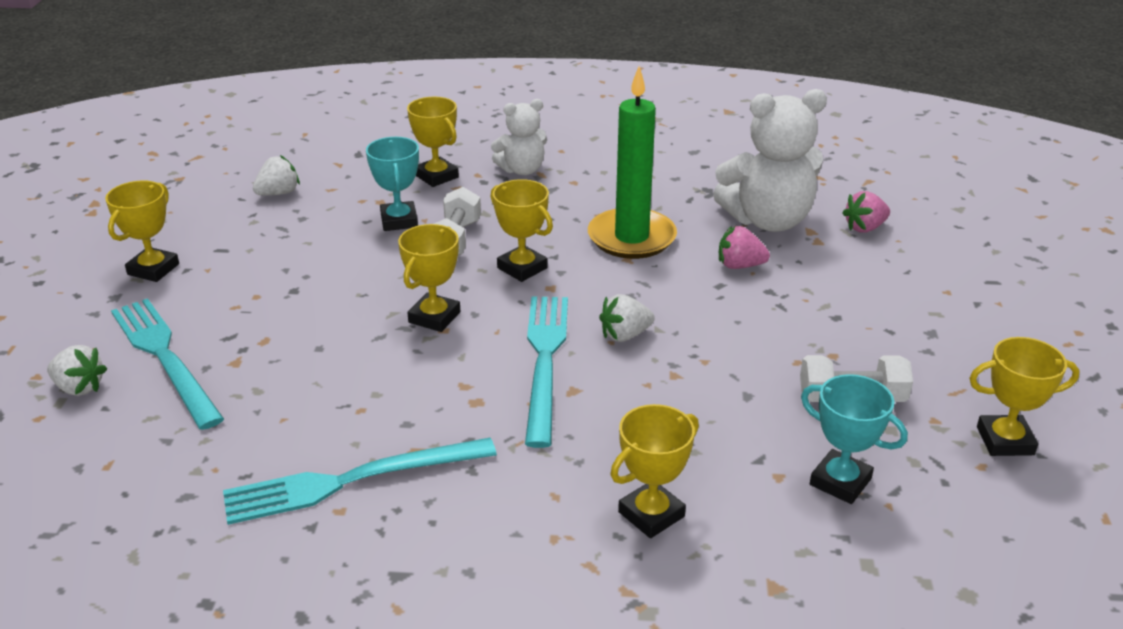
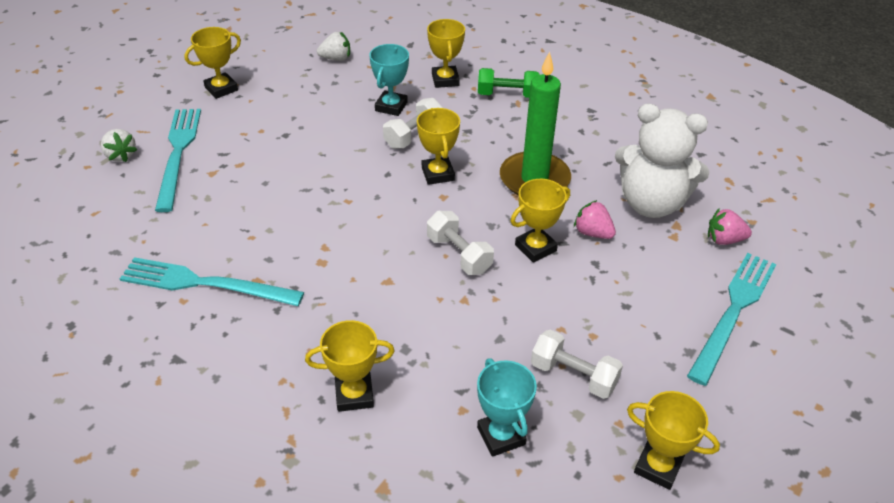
camera: 30 degrees right, 10 degrees up
(434, 317) = (350, 189): yellow trophy -> yellow trophy (535, 248)
(522, 170) = (507, 95): white teddy bear -> green dumbbell
(544, 361) = (389, 251): turquoise fork -> turquoise fork (733, 312)
(625, 335) = (459, 254): white strawberry -> white dumbbell

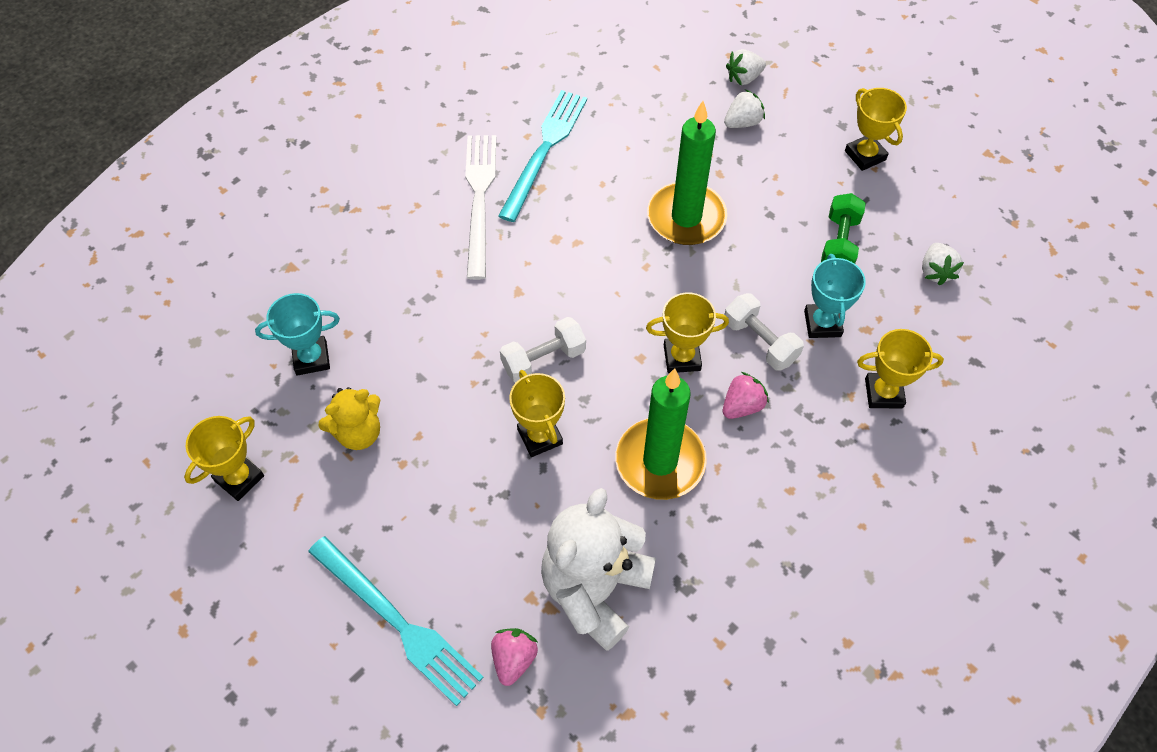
camera: 100 degrees right, 15 degrees up
(178, 154) = (742, 122): turquoise fork -> white strawberry
(273, 327) = (479, 199): none -> white fork
(291, 180) = (686, 217): none -> green candle
(354, 395) = (387, 254): yellow trophy -> none
(391, 106) = (822, 324): turquoise trophy -> turquoise trophy turned 60 degrees clockwise
(507, 95) = (846, 465): green dumbbell -> green dumbbell (839, 243)
(573, 375) = (358, 433): white dumbbell -> yellow teddy bear
(592, 233) = (553, 504): pink strawberry -> pink strawberry (742, 406)

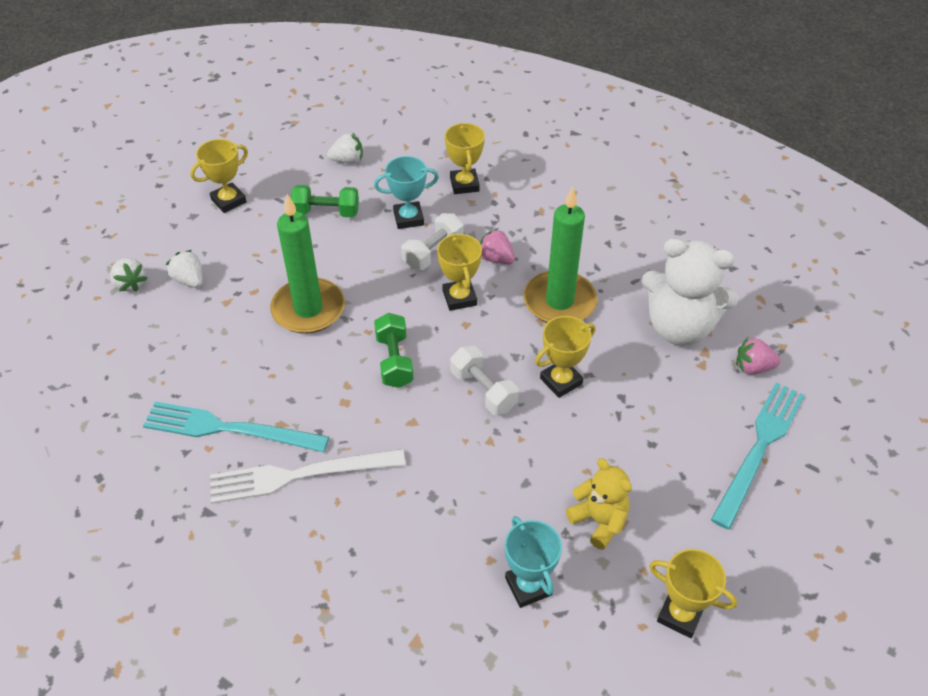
camera: 100 degrees left, 10 degrees down
(600, 285) = (394, 361): none -> green dumbbell

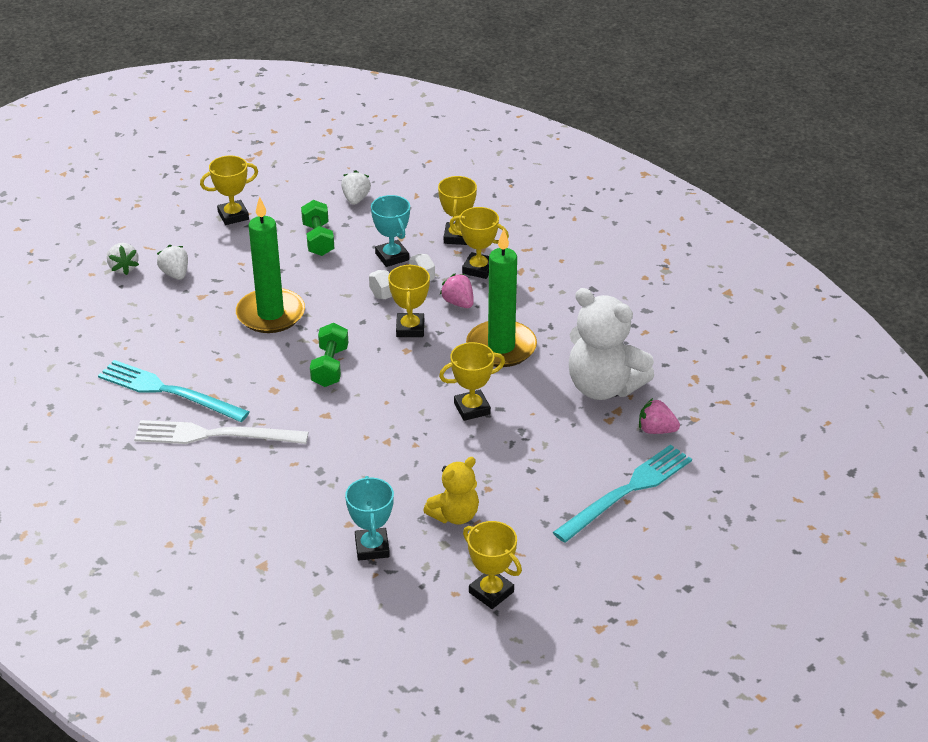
camera: 15 degrees right, 10 degrees down
(326, 212) = (318, 239): green dumbbell -> green dumbbell turned 60 degrees clockwise
(347, 160) = (356, 199): white strawberry -> white strawberry turned 90 degrees counterclockwise
(408, 218) = (392, 257): turquoise trophy -> turquoise trophy turned 60 degrees clockwise
(483, 390) = (399, 403): white dumbbell -> none
(499, 216) = (478, 269): none -> yellow trophy
(599, 521) = (454, 515): yellow teddy bear -> yellow teddy bear turned 75 degrees clockwise

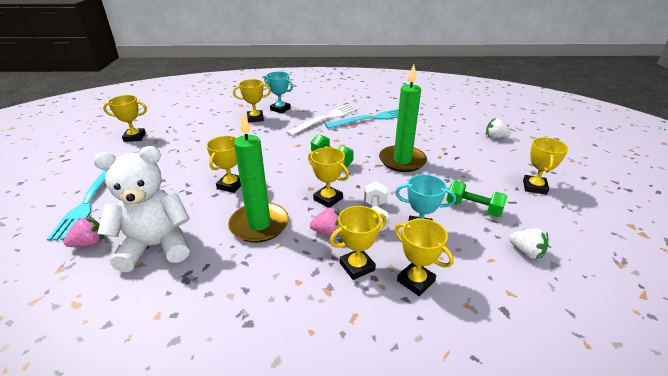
camera: 130 degrees right, 5 degrees down
(175, 274) = (475, 148): white strawberry -> none
(293, 510) = (255, 118): none -> yellow trophy
(372, 547) = (206, 125): turquoise trophy -> turquoise trophy (280, 109)
(454, 515) = (182, 147): yellow teddy bear -> none

